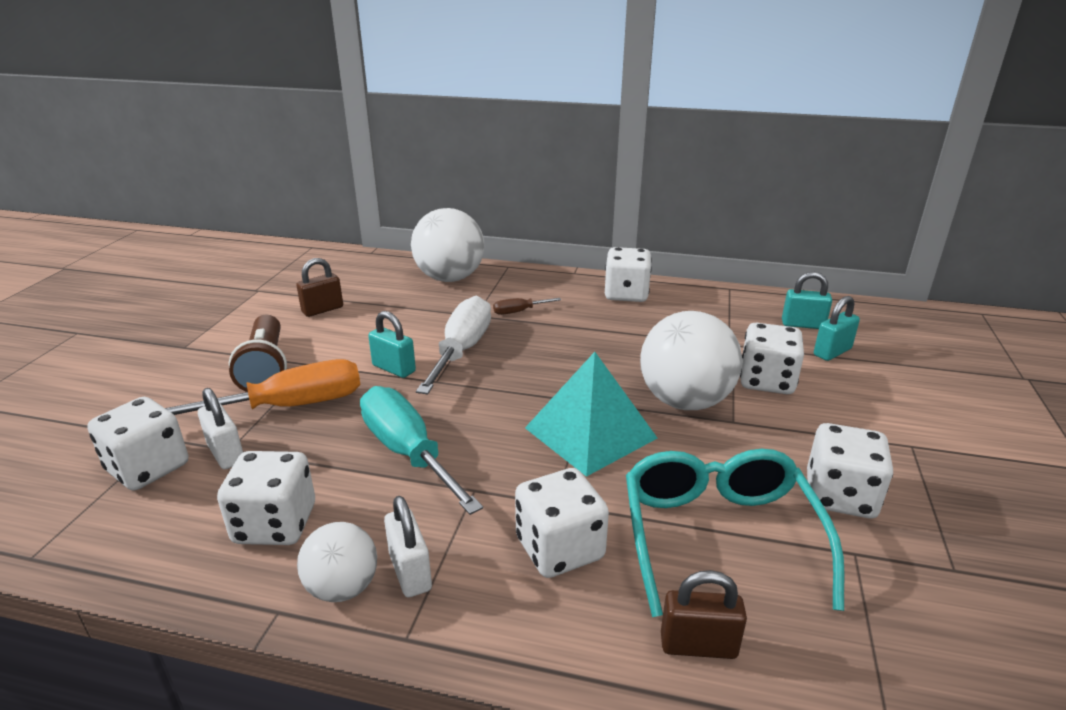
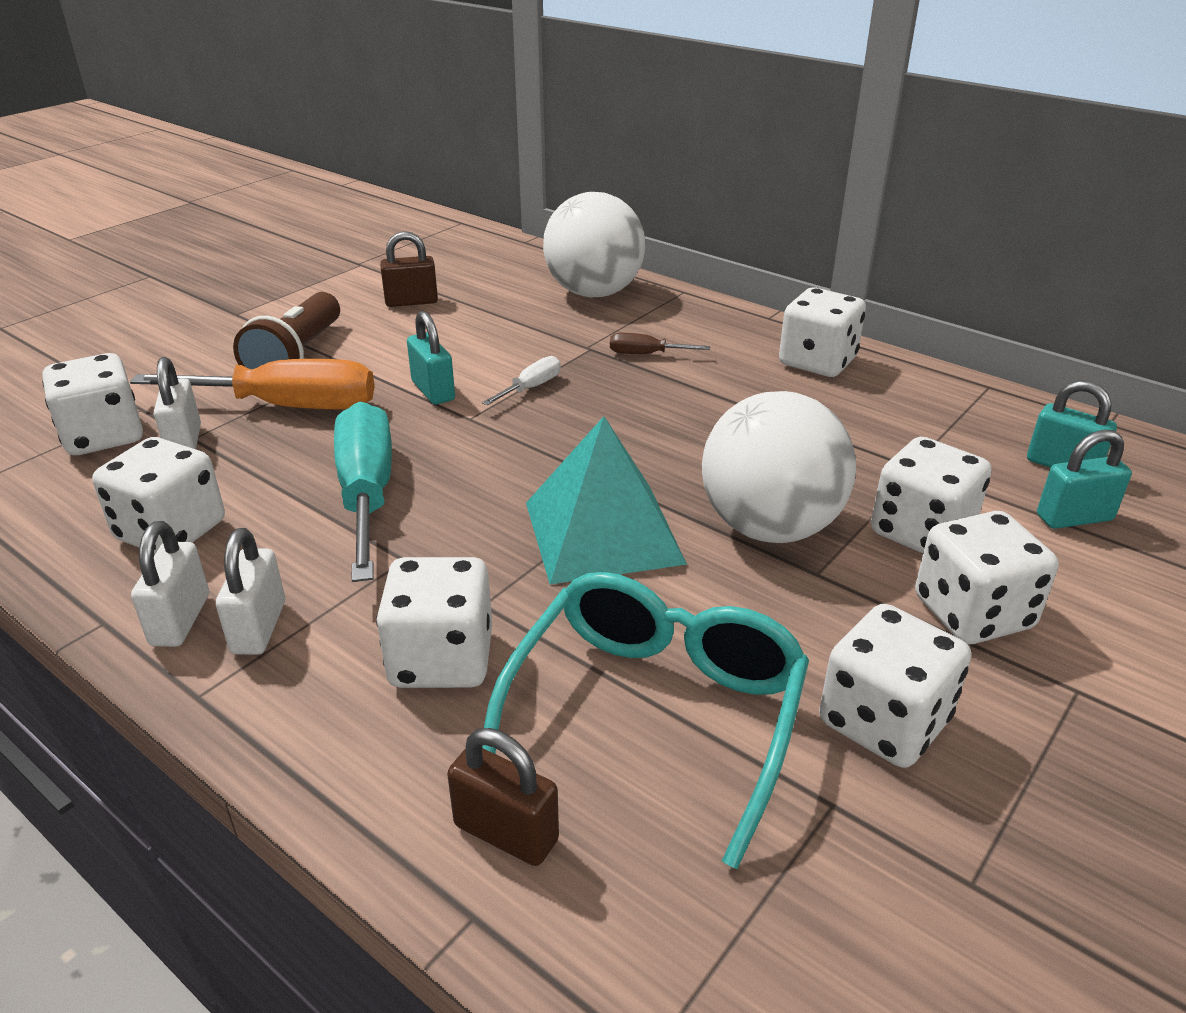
camera: 25 degrees right, 5 degrees up
(343, 587) = (180, 620): white ball -> white padlock
(462, 350) = (531, 388): white screwdriver -> white screwdriver, size x0.45
(830, 419) = (972, 613): none -> white dice

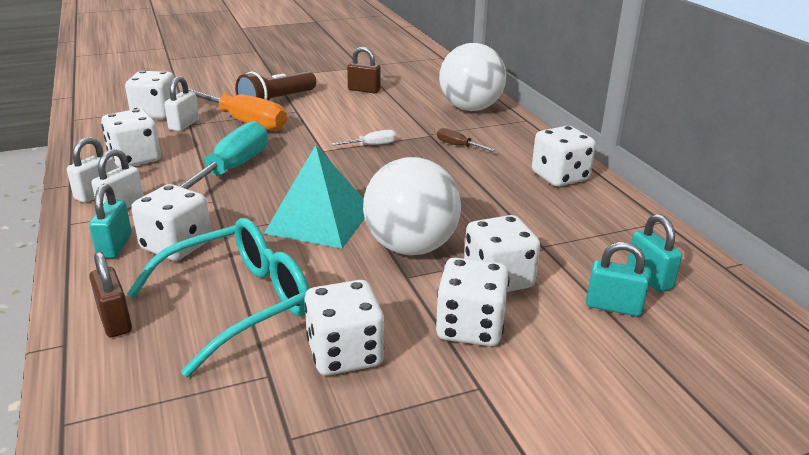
camera: 30 degrees right, 5 degrees down
(433, 391) = (320, 133): turquoise padlock -> turquoise padlock (115, 246)

